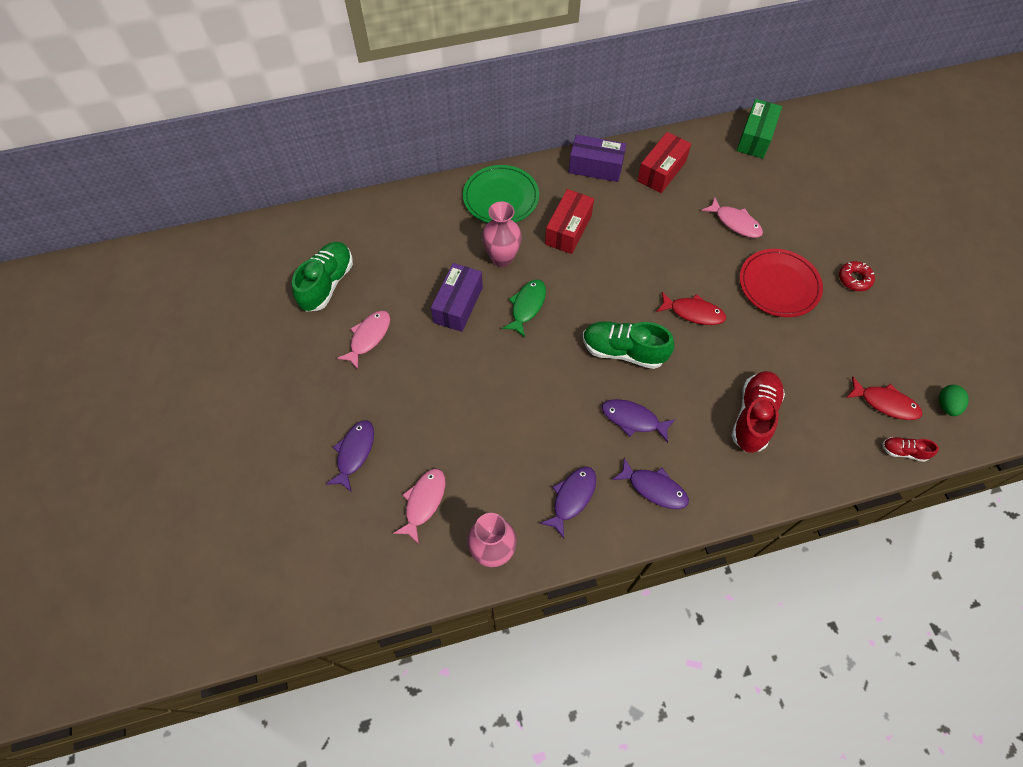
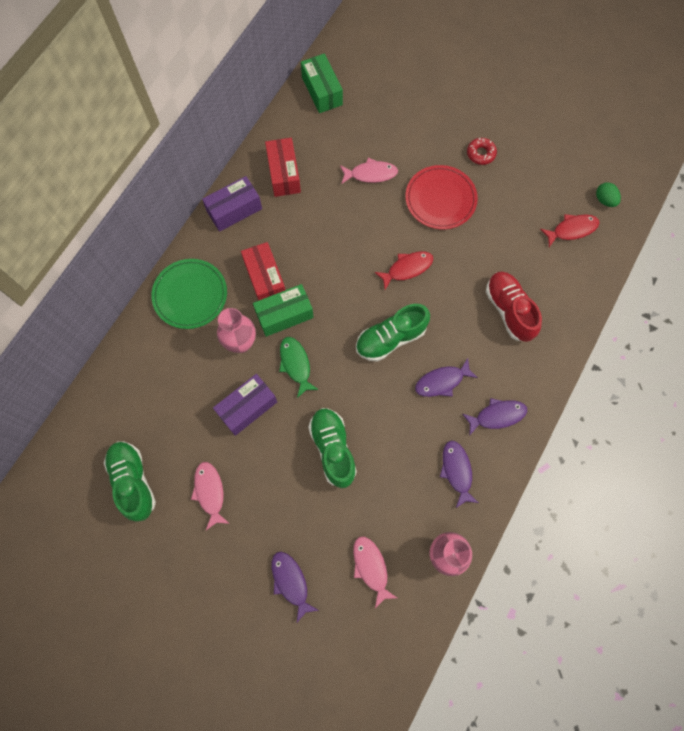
camera: 45 degrees left, 10 degrees up
(458, 305) = (247, 407): purple box -> purple box turned 75 degrees clockwise
(489, 389) = (333, 449): none -> green shoe
(556, 266) = (284, 315): none -> green box
(903, 451) = (608, 254): red shoe -> none

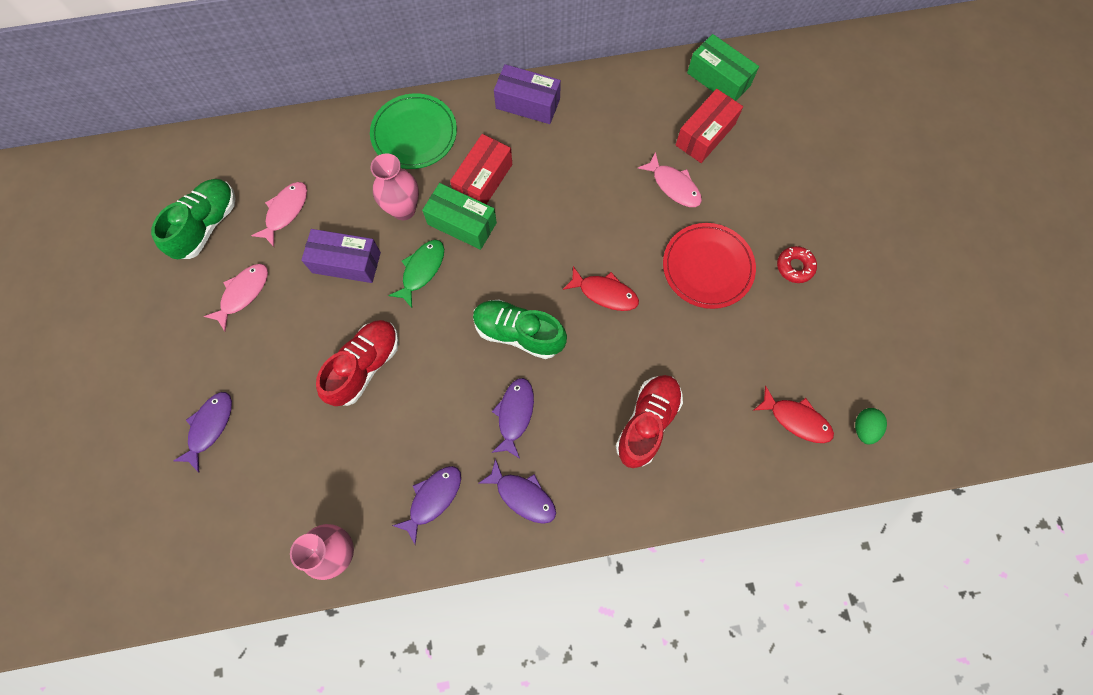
camera: 50 degrees right, 0 degrees up
(284, 174) = (602, 114): red box -> red box (705, 135)
(322, 91) = (718, 79): green box -> green box turned 75 degrees counterclockwise
(333, 449) = (365, 366): green shoe -> red shoe
(371, 567) = (275, 489): pink fish -> pink fish (285, 212)
(442, 381) = (514, 414): purple fish -> purple fish turned 75 degrees clockwise

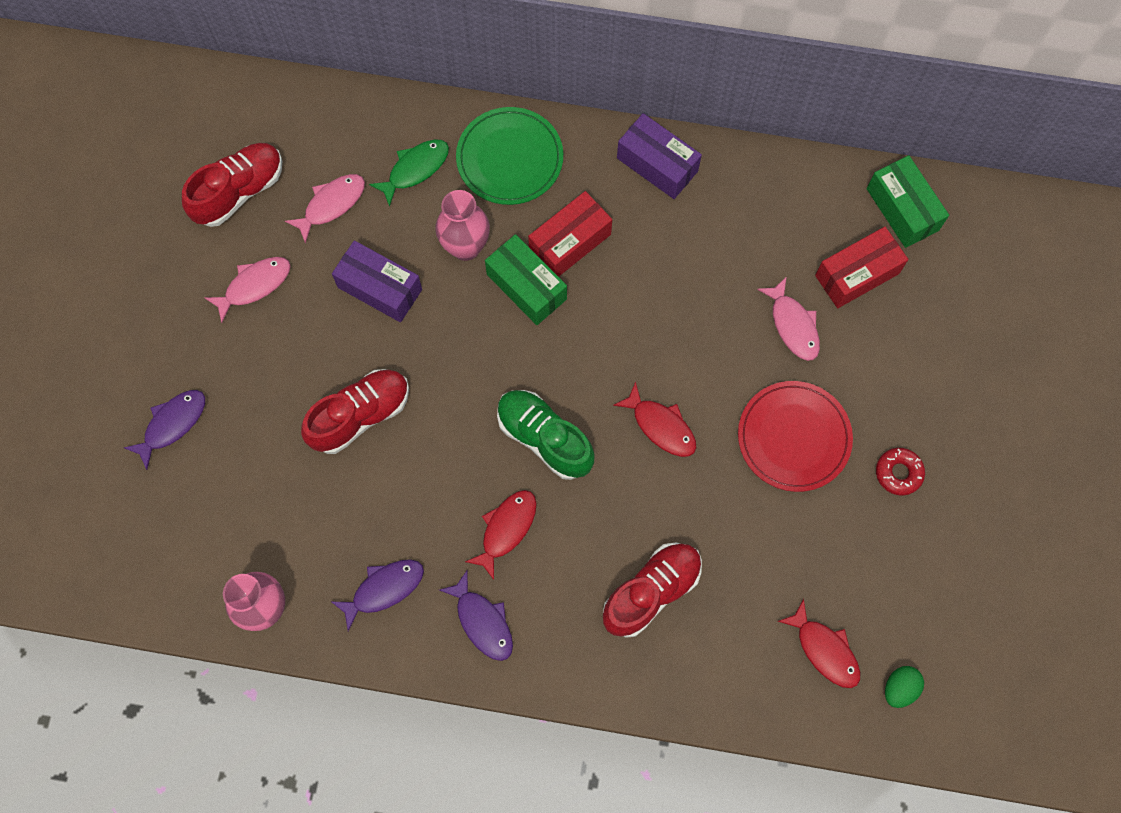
camera: 20 degrees right, 0 degrees up
(207, 225) = (239, 191): green shoe -> red shoe
(421, 270) = (461, 327): green fish -> green fish (415, 169)
(514, 414) = (506, 529): purple fish -> red fish

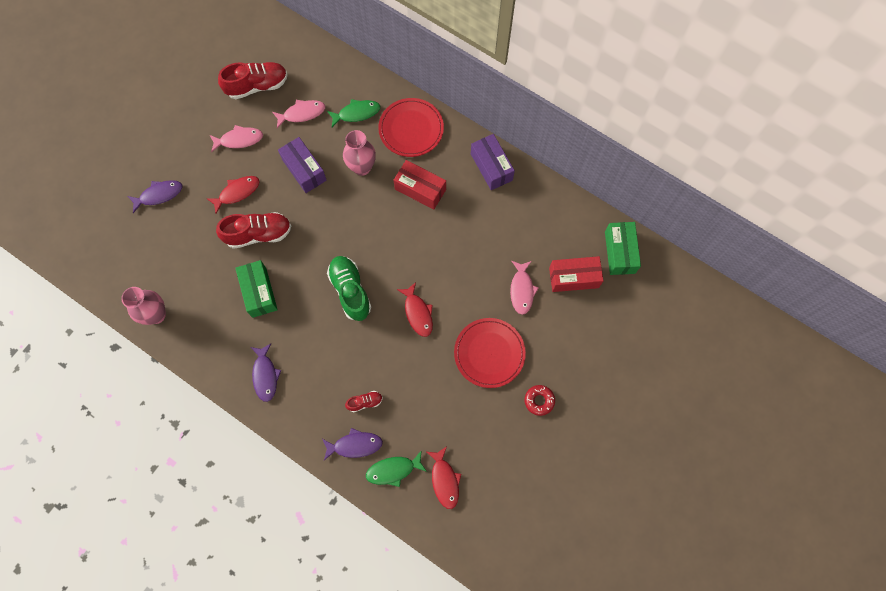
camera: 25 degrees right, 0 degrees up
(384, 589) = (222, 333): purple fish -> purple fish (355, 445)
(506, 529) = (304, 331): red fish -> red fish (237, 192)
(509, 158) = (411, 129): green plate -> red plate
(526, 287) = (383, 203): green box -> green box (259, 292)
(570, 242) = (420, 189): red box -> red box turned 45 degrees clockwise
(651, 592) = (365, 402): red shoe -> red shoe, size x0.50
(744, 670) = (393, 470): none -> green fish
(899, 688) = (476, 522): green egg -> none

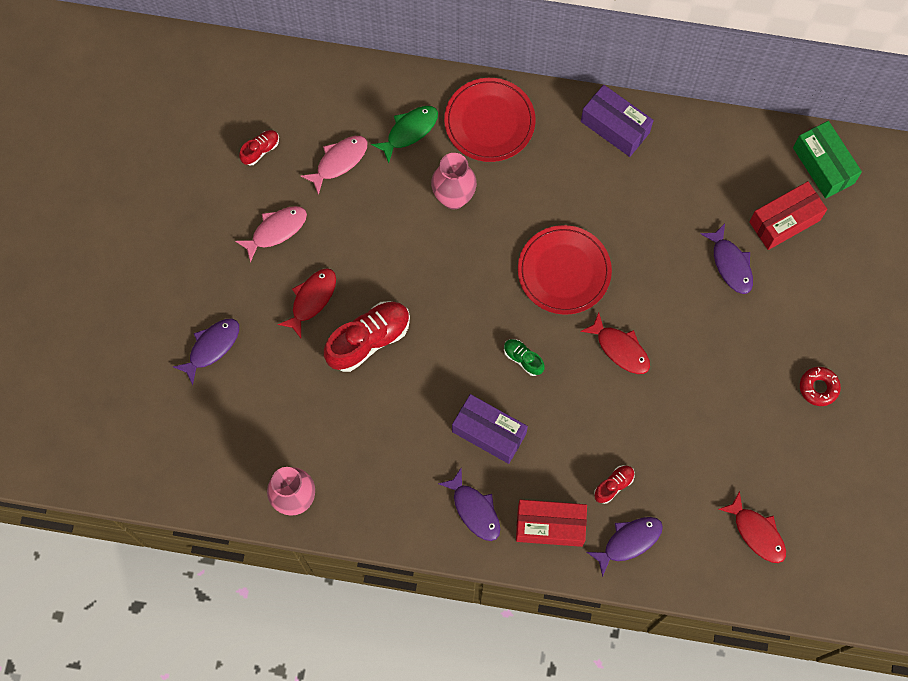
camera: 25 degrees left, 0 degrees up
(257, 86) = (260, 150): red shoe -> red shoe, size x0.50
(259, 292) = (410, 412): green box -> none
(304, 170) = (382, 233): purple box -> purple box (489, 432)
(350, 291) = (523, 359): green shoe -> green shoe, size x0.50
(393, 470) = (690, 549): green fish -> none
(420, 189) = (542, 194): red box -> red box (550, 526)
(489, 353) = (731, 358): red plate -> red plate (564, 271)
(522, 290) = (730, 264): pink fish -> purple fish

